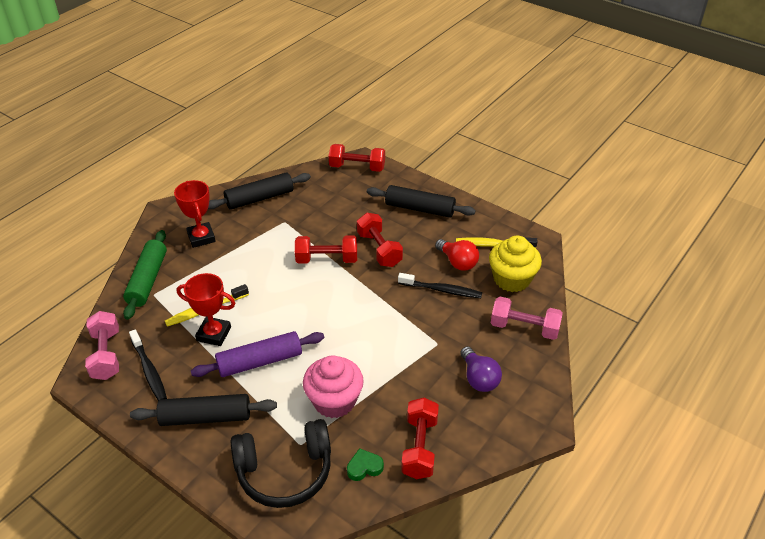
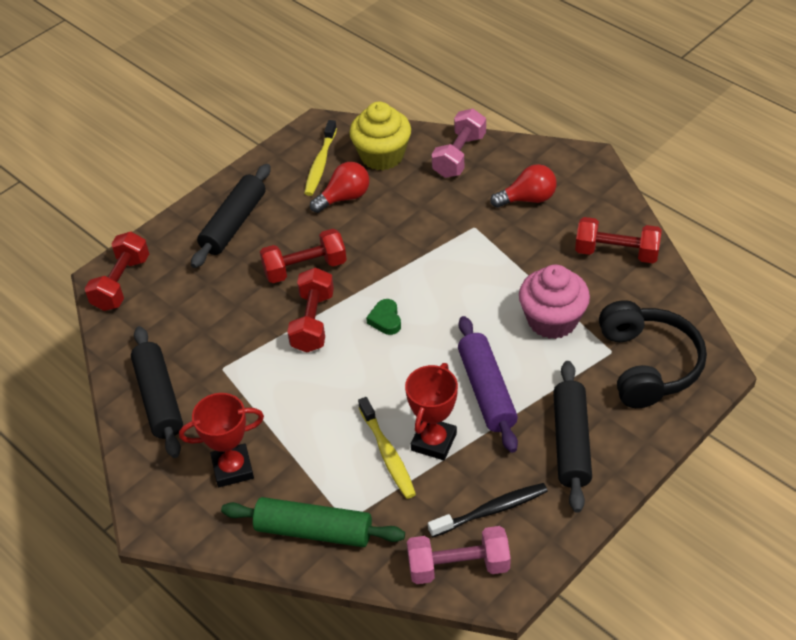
camera: 80 degrees left, 5 degrees up
(364, 467) = (641, 298): green heart -> green heart (385, 320)
(441, 290) = (389, 216): black toothbrush -> none
(478, 378) = (528, 199): purple light bulb -> red light bulb

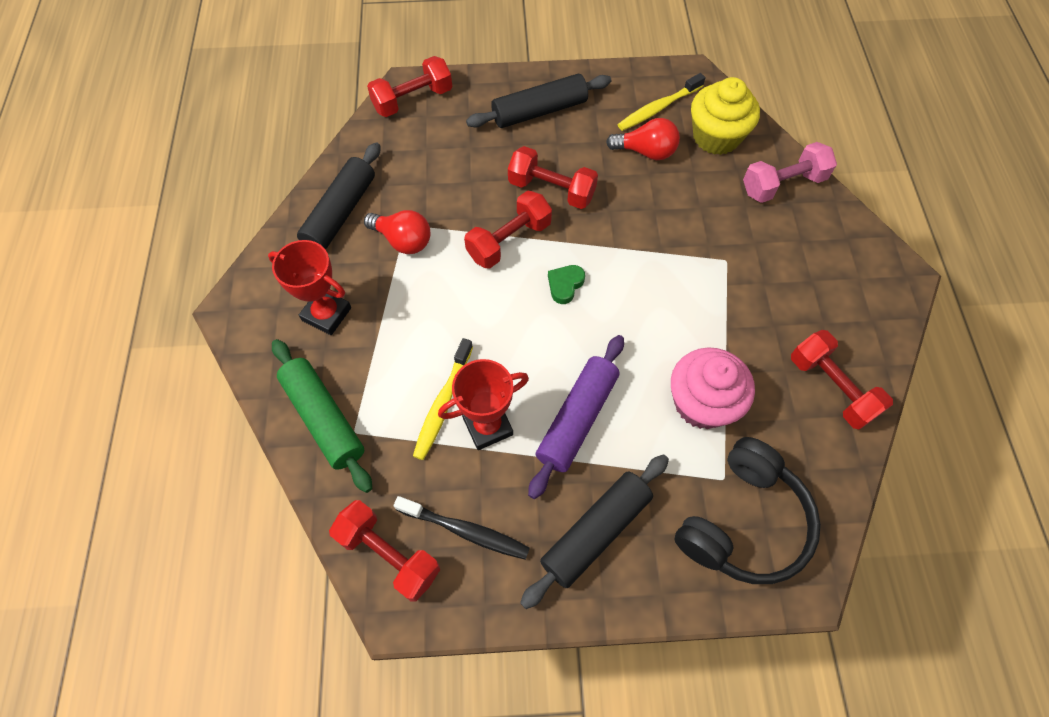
camera: 40 degrees right, 15 degrees up
(458, 566) = (389, 554): pink dumbbell -> red dumbbell
(528, 199) = (802, 271): red light bulb -> red light bulb (403, 240)

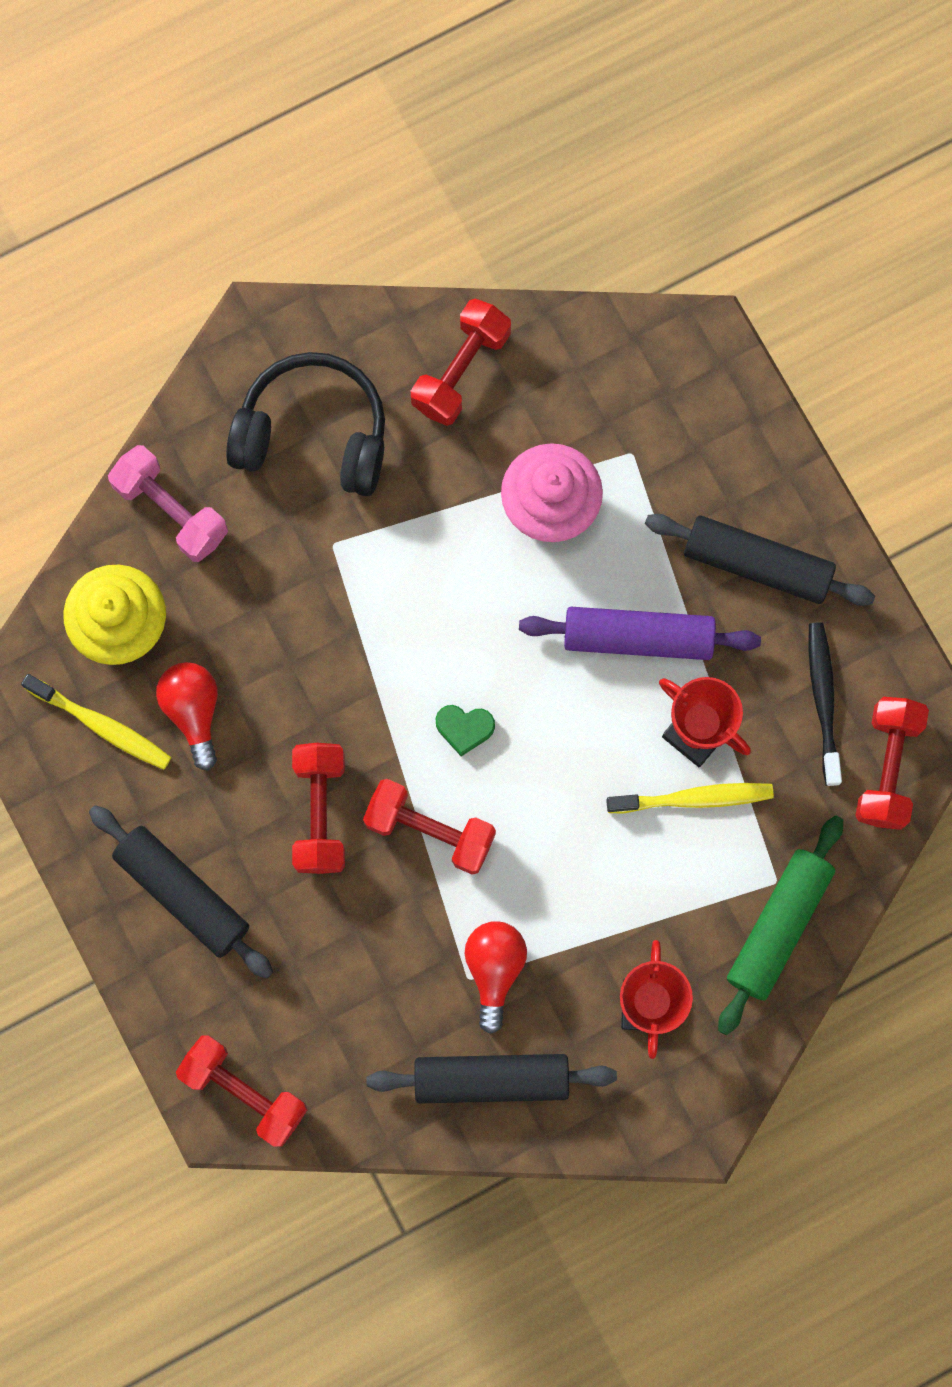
camera: 115 degrees left, 15 degrees up
(744, 522) = (671, 417): black headphones -> black headphones (313, 434)

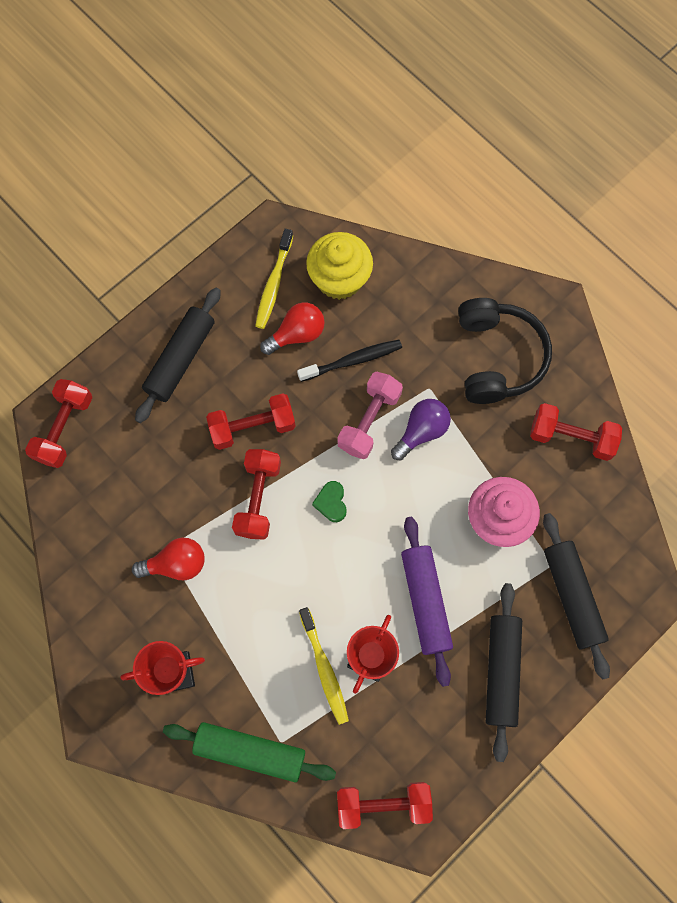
camera: 75 degrees right, 5 degrees down
(171, 511) = (421, 287): pink dumbbell -> pink dumbbell (369, 421)
(394, 573) = (421, 431): none -> purple light bulb
(491, 1078) = (104, 581): black rolling pin -> black rolling pin (572, 596)
(823, 700) = (418, 744): black toothbrush -> black toothbrush (352, 361)

